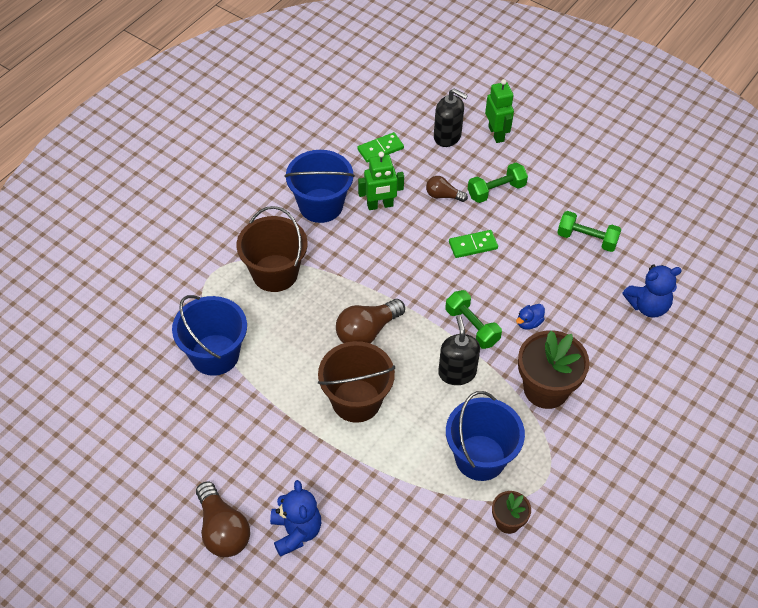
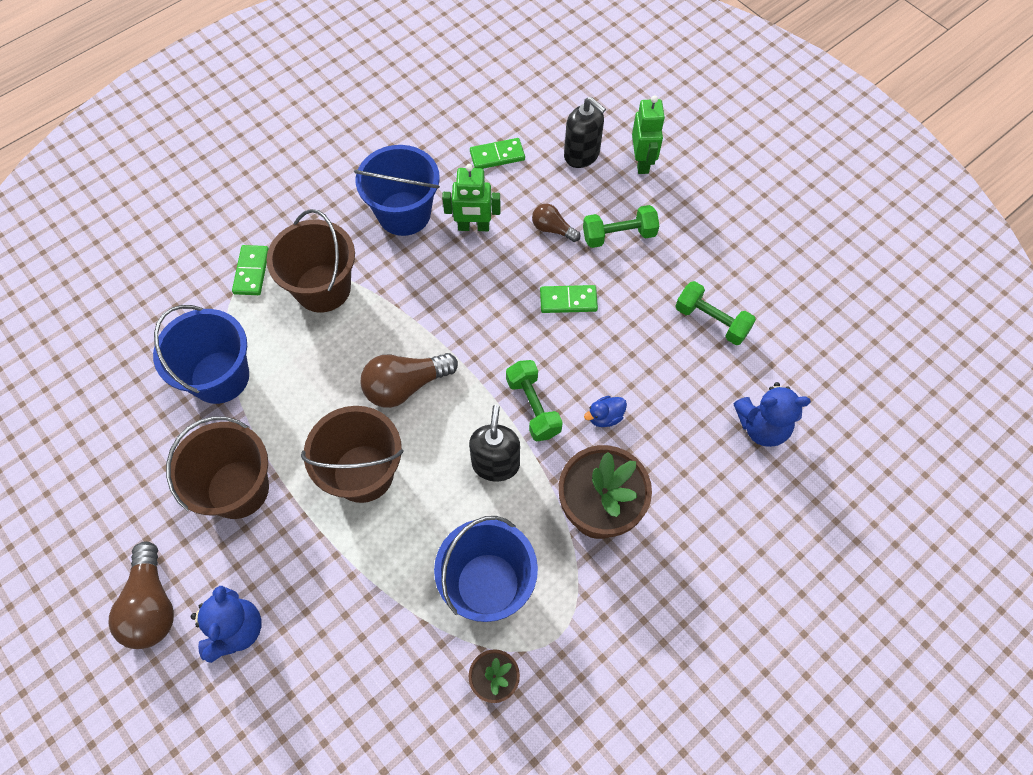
camera: 15 degrees right, 10 degrees up
(211, 272) = (252, 272): none -> green domino
(260, 433) = (238, 489): none -> brown bucket

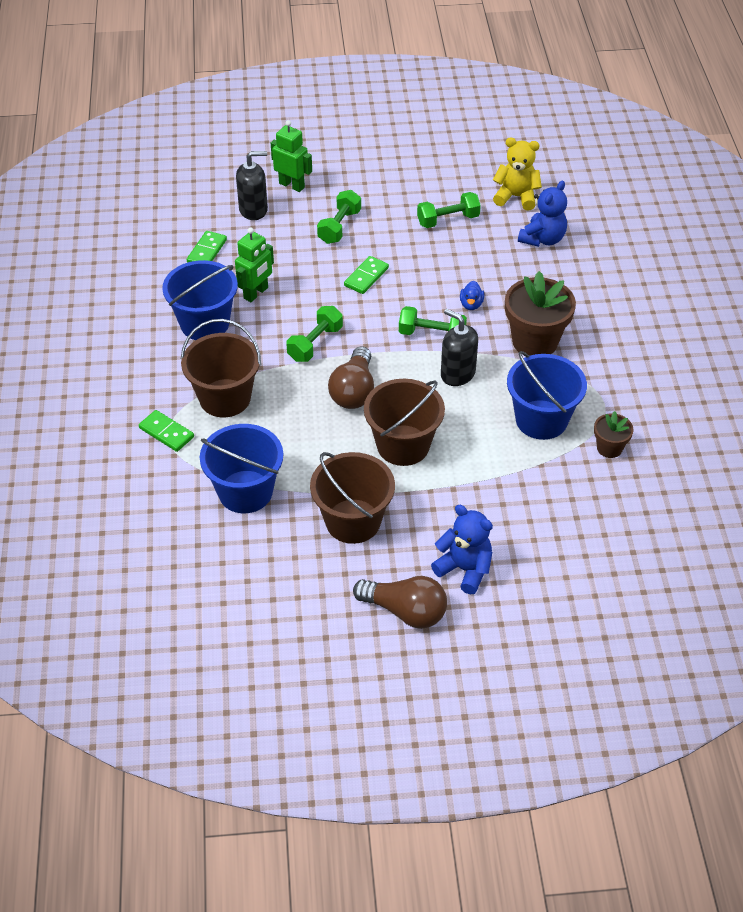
camera: 55 degrees left, 15 degrees down
(444, 315) = (315, 344): none -> green dumbbell
(553, 229) = (300, 255): brown light bulb -> none
(805, 362) = (516, 197): none -> yellow teddy bear

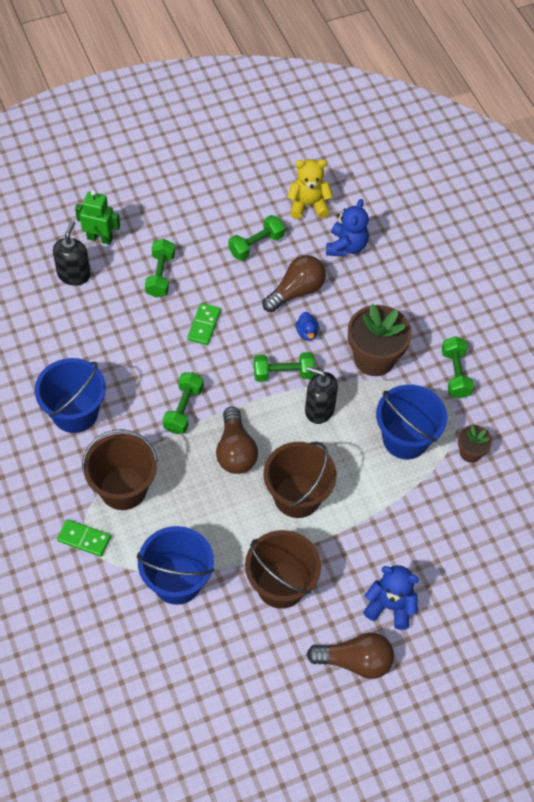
camera: 20 degrees left, 10 degrees up
(207, 251) = (47, 332): green domino -> none
(253, 210) = (74, 274): black soap dispenser -> black soap dispenser turned 45 degrees counterclockwise
(256, 293) = (110, 367): green robot -> none
(474, 267) = (296, 291): none -> brown light bulb
(619, 373) = (455, 374): none -> green dumbbell

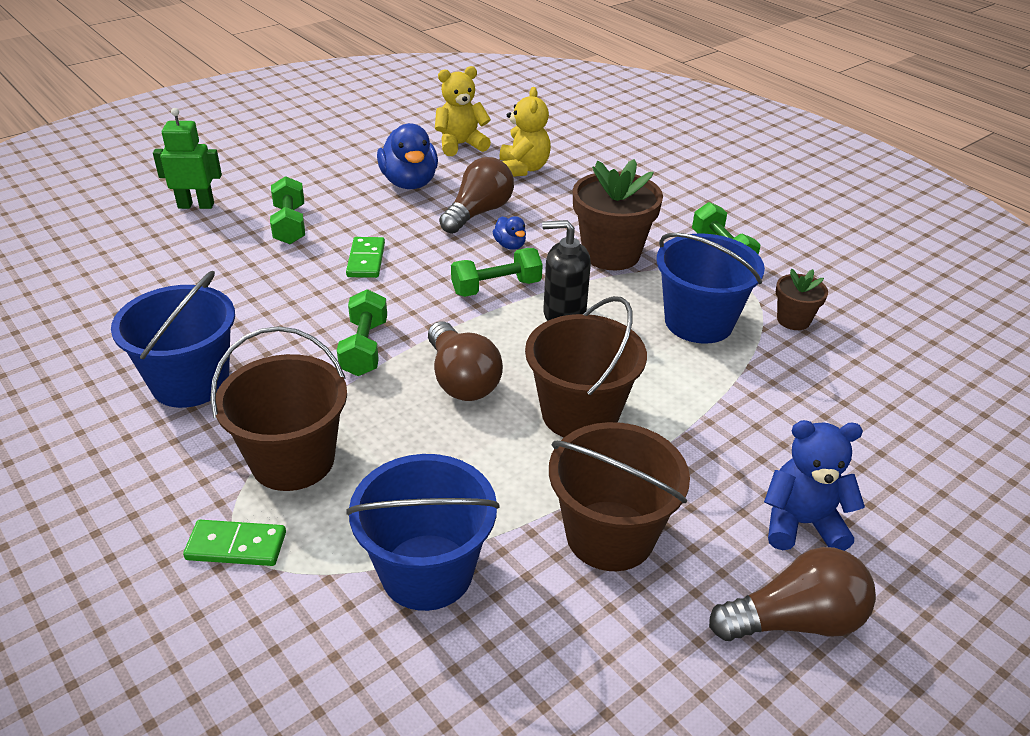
camera: 15 degrees left, 20 degrees down
(74, 274) = (164, 242): black soap dispenser -> none
(256, 245) = (409, 183): green dumbbell -> blue duck
(346, 246) = (523, 169): blue teddy bear -> yellow teddy bear

